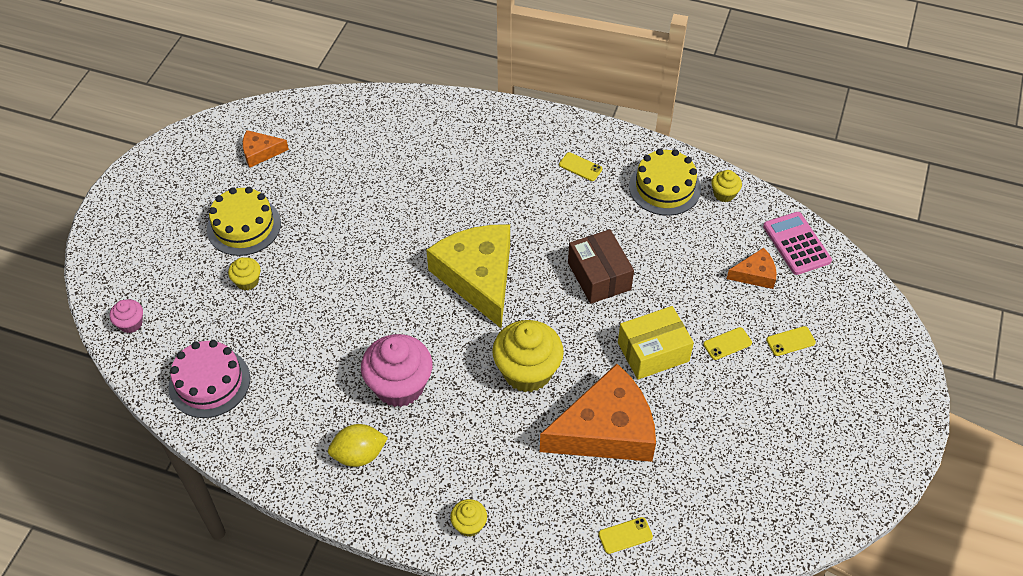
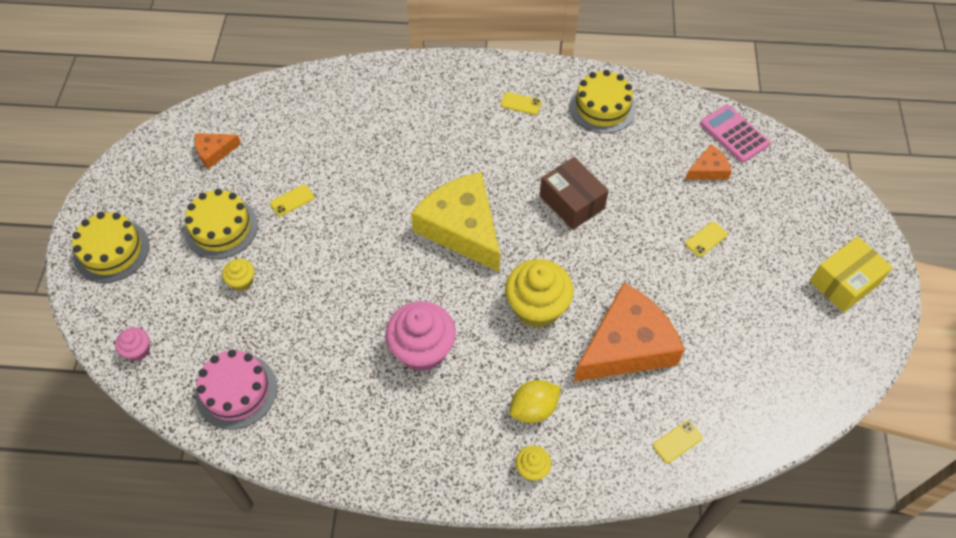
camera: 15 degrees left, 5 degrees up
(135, 225) = (111, 251): none -> yellow cake
(359, 455) = (406, 427): yellow lemon -> yellow lemon (533, 409)
(653, 352) = (643, 262): yellow box -> yellow box (844, 282)
(724, 194) = (656, 102): yellow cupcake -> none
(790, 341) = (759, 224): yellow phone -> yellow phone (292, 200)

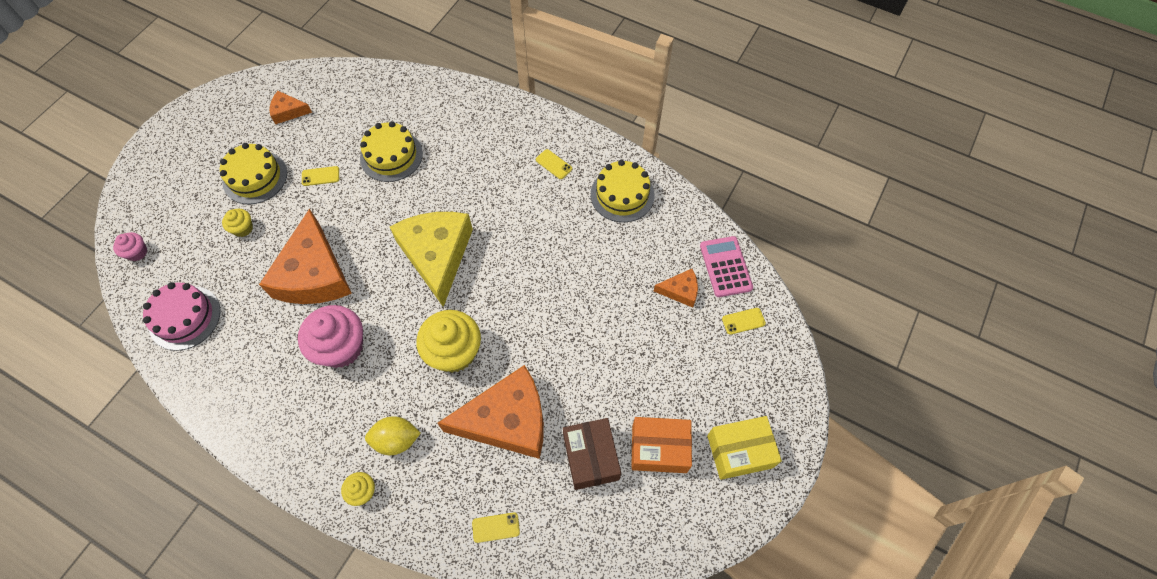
camera: 25 degrees right, 5 degrees up
(111, 251) = (167, 163): yellow cake -> yellow cake (391, 156)
(348, 294) = (314, 274): none -> orange cheese
(572, 202) = (541, 271): brown box -> brown box (591, 457)
(706, 239) = (637, 354): yellow phone -> yellow phone (743, 321)
(776, 310) = (659, 449): none -> orange box

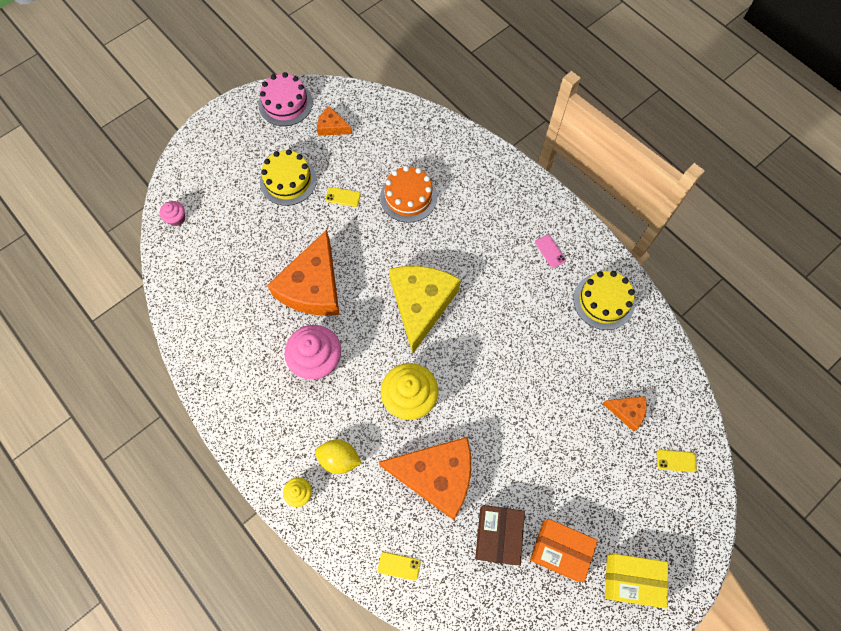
camera: 20 degrees right, 5 degrees up
(184, 317) = (199, 289): pink cake -> pink cake (285, 103)
(243, 228) = (266, 225): yellow cupcake -> none
(391, 156) = (408, 197): yellow cake -> orange cake
(553, 164) = (550, 251): yellow phone -> pink phone
(725, 267) = (677, 403): pink calculator -> none

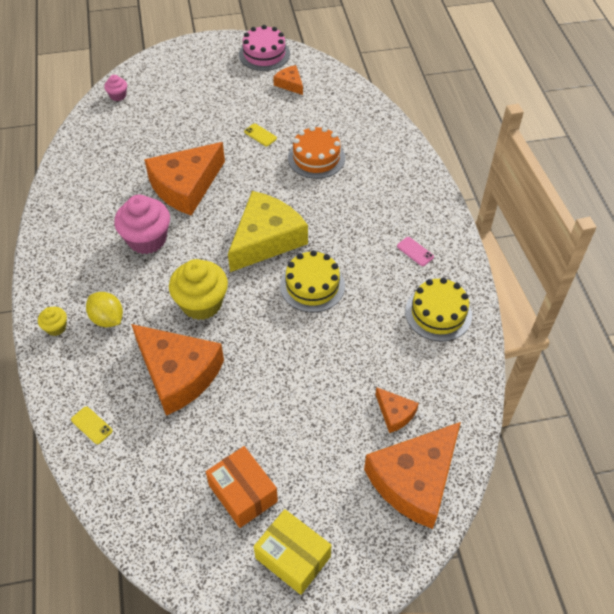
camera: 30 degrees right, 15 degrees down
(288, 180) = (224, 106): yellow cake -> yellow cake (312, 285)
(498, 535) = (195, 449): brown box -> none
(550, 251) = (415, 251): pink phone -> pink phone turned 45 degrees counterclockwise
(676, 461) = (414, 480): yellow phone -> orange cheese

